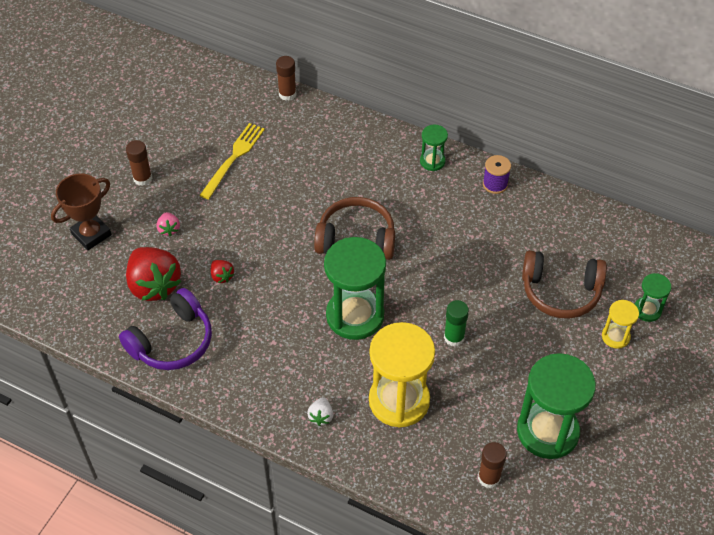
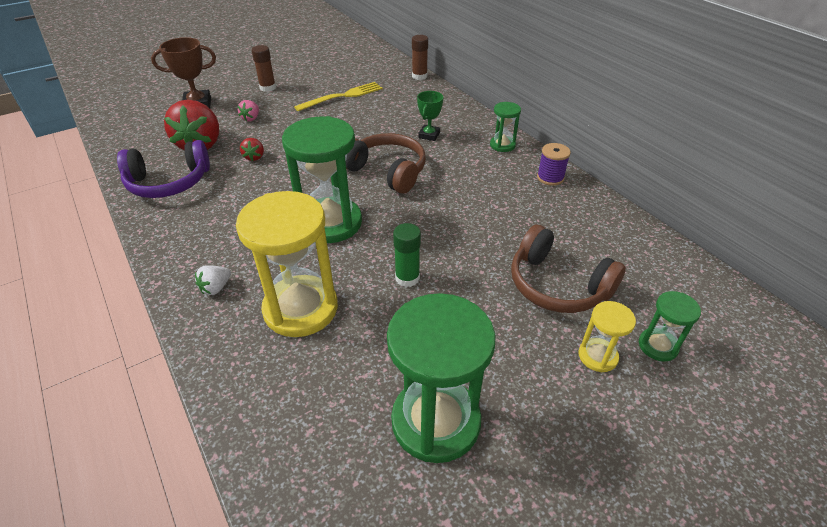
camera: 30 degrees right, 10 degrees down
(359, 177) = (429, 135): none -> green trophy
(489, 477) = (321, 438): brown glue stick -> none

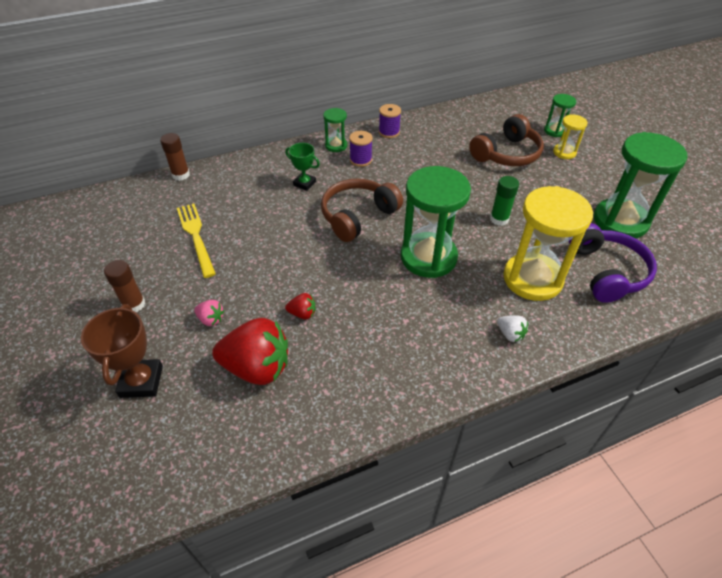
camera: 80 degrees left, 5 degrees up
(169, 182) = (334, 392): purple headphones -> purple headphones (606, 272)
(484, 163) = (360, 160): none -> purple spool

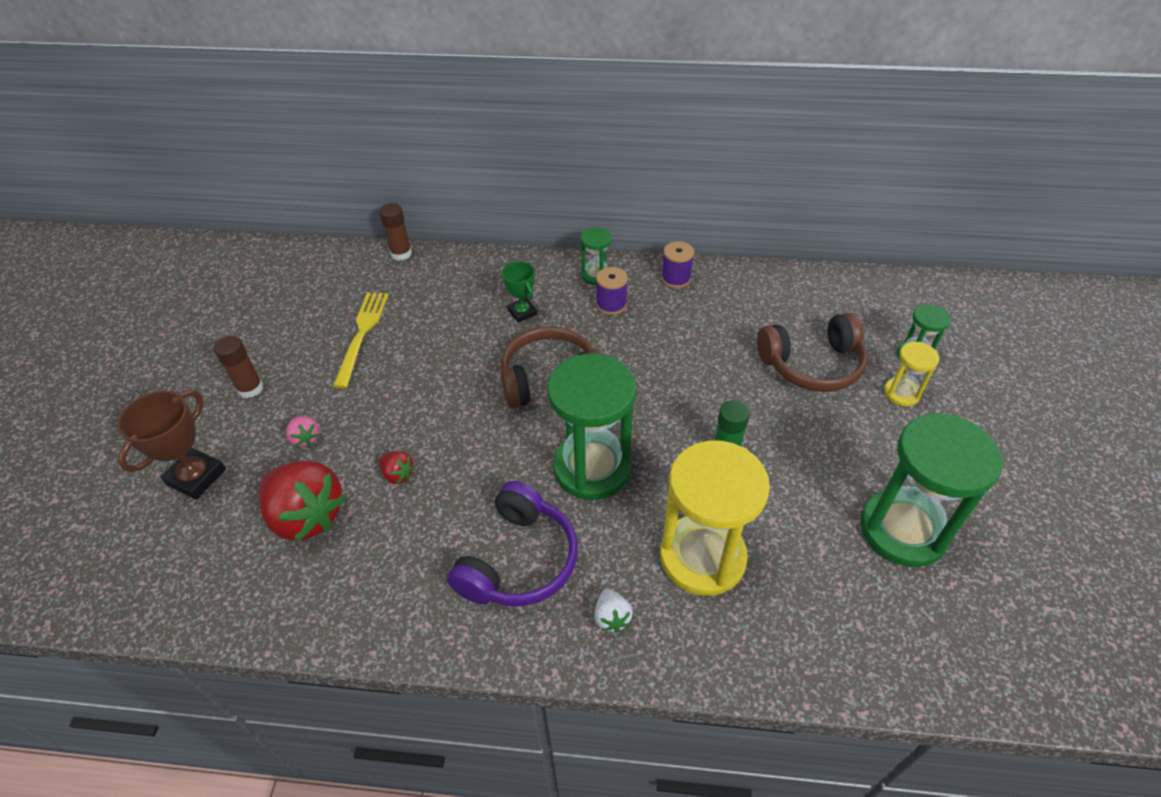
camera: 30 degrees right, 0 degrees up
(606, 272) = (816, 595): purple headphones -> purple headphones (518, 560)

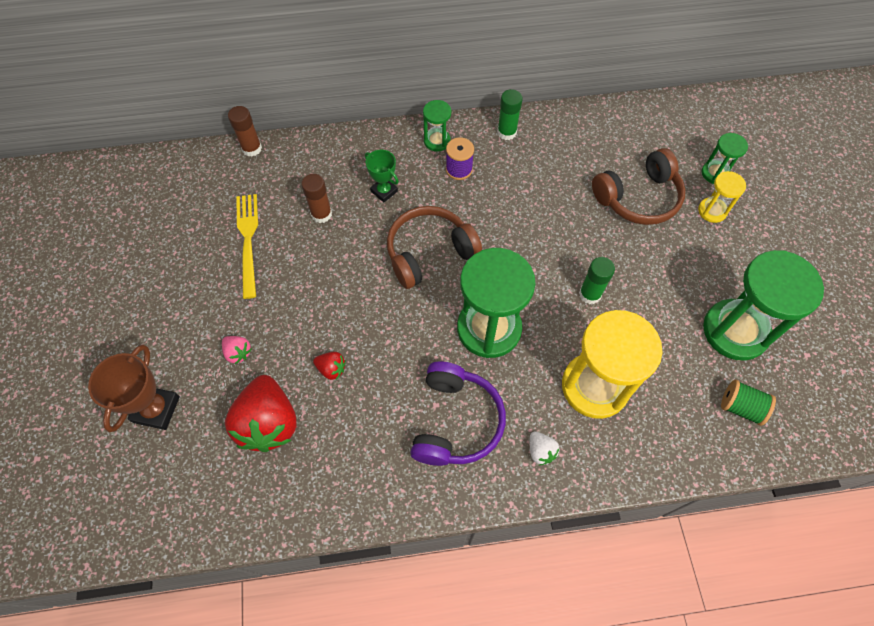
camera: 15 degrees left, 15 degrees up
(250, 388) = (167, 315): brown glue stick -> brown glue stick (321, 214)
(307, 516) = (269, 423): red strawberry -> red strawberry turned 60 degrees clockwise
(676, 279) = (506, 132): purple spool -> green glue stick
(891, 622) = (740, 407): none -> green spool

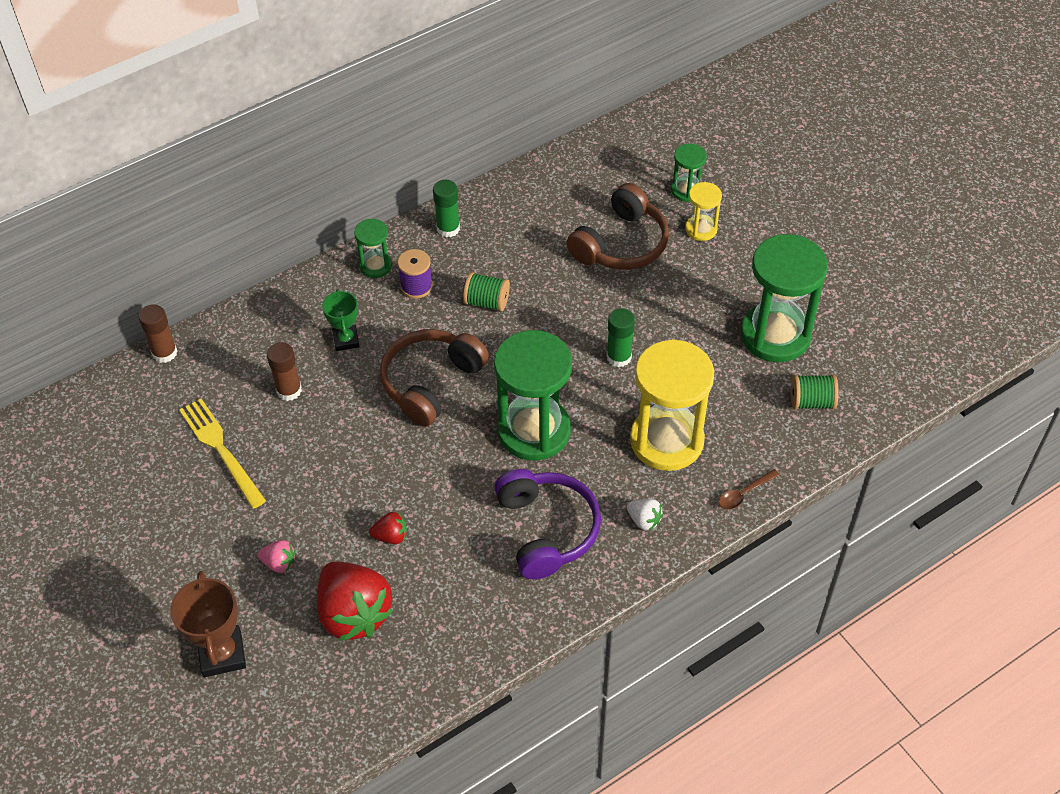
camera: 25 degrees left, 10 degrees down
(384, 191) = (346, 340): green trophy -> green trophy turned 60 degrees clockwise
(506, 203) = (487, 302): none -> green spool
(639, 467) = (744, 494): none -> brown spoon

